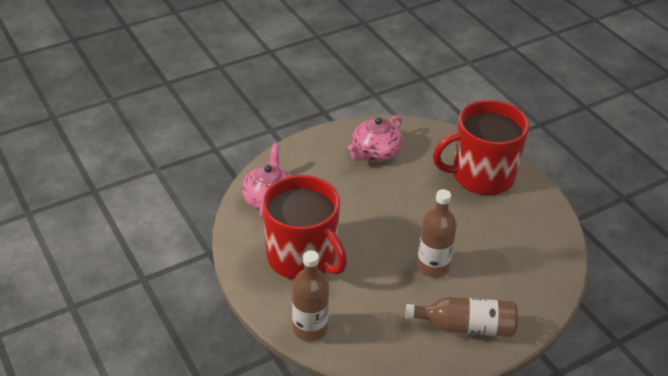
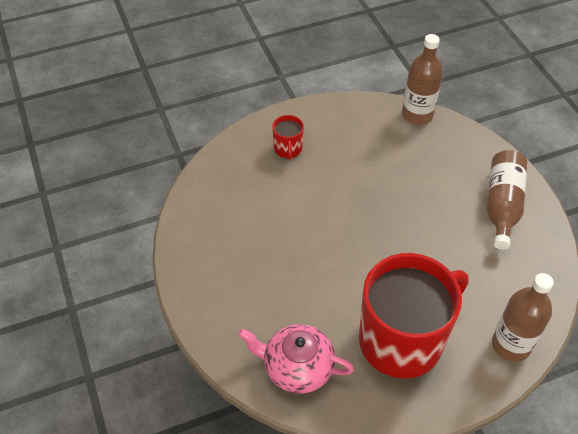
camera: 80 degrees left, 10 degrees up
(375, 153) = (230, 239): pink teapot -> none
(433, 267) = (421, 217): brown bottle -> brown bottle (417, 115)
(481, 175) = (288, 149): red mug -> red mug, size x0.41

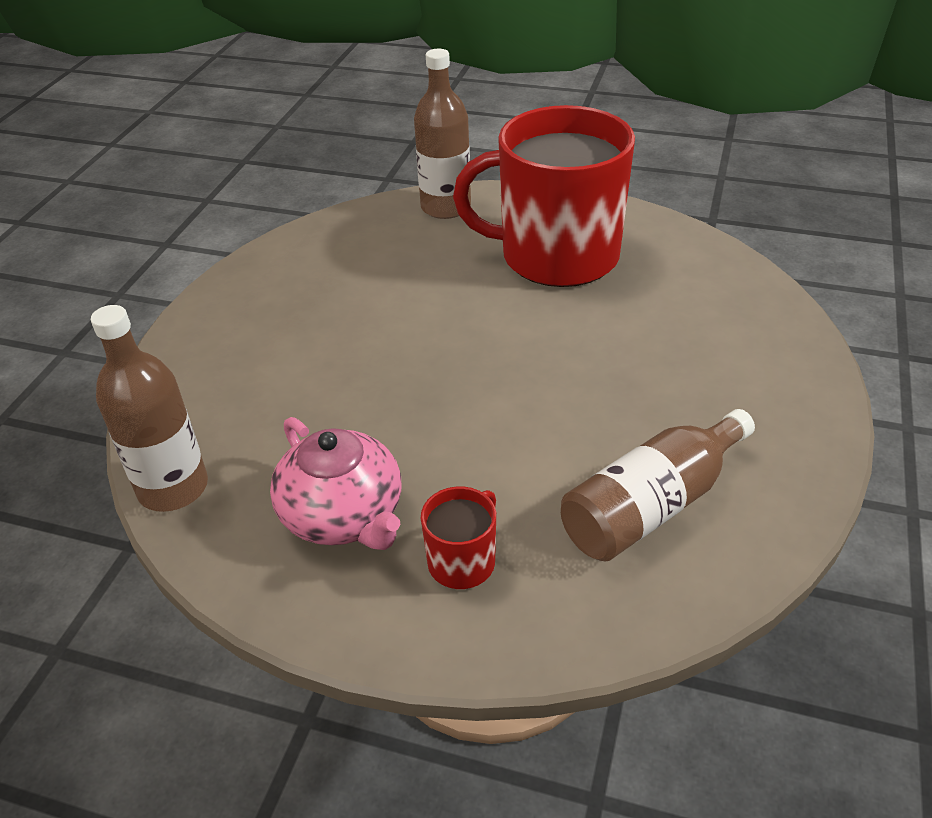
camera: 140 degrees left, 10 degrees down
(297, 367) = (709, 286): pink teapot -> pink teapot (343, 515)
(502, 205) = (261, 309): brown bottle -> brown bottle (652, 505)

